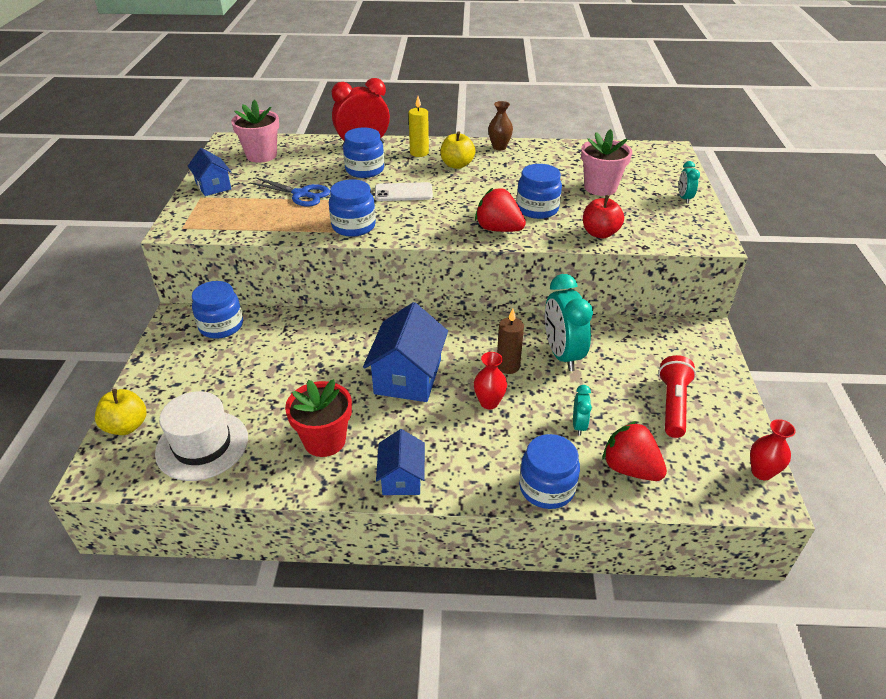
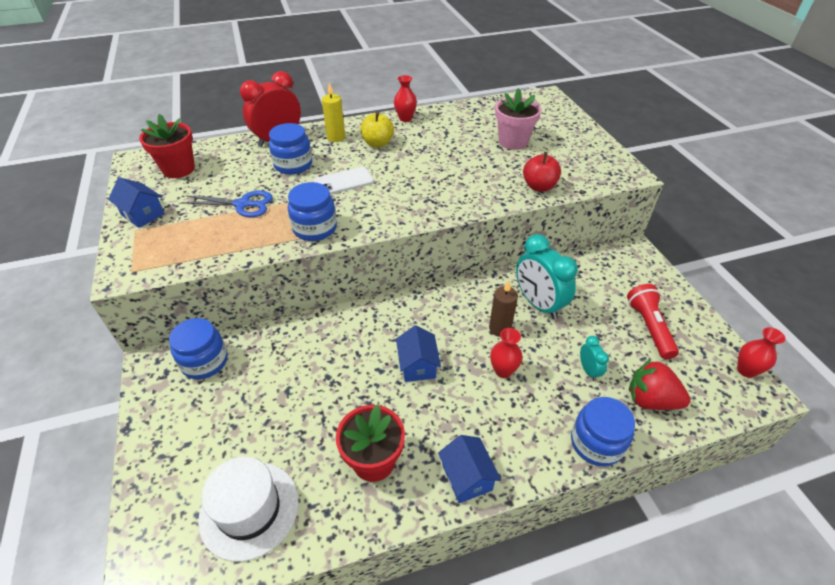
camera: 20 degrees left, 5 degrees up
(126, 426) = (152, 515): yellow apple -> none
(261, 155) = (178, 169): pink flower pot -> red flower pot
(408, 376) = (418, 365): blue house -> blue house, size x0.59
(498, 229) = (451, 201): red strawberry -> none
(499, 147) = (405, 118): brown vase -> red vase
(537, 209) = (473, 174): blue jar -> none
(684, 198) = (584, 139): turquoise clock -> none

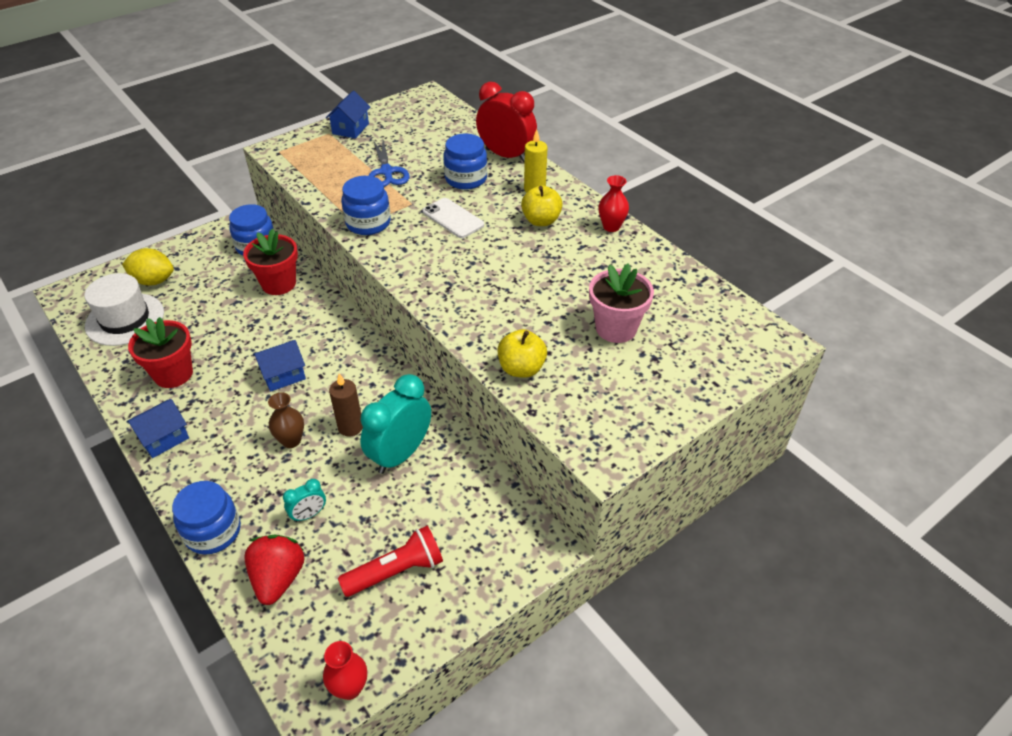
camera: 70 degrees right, 0 degrees up
(178, 169) = (423, 120): red flower pot -> red flower pot (279, 284)
(194, 471) = (154, 281): none -> yellow lemon
(503, 371) = (291, 440): red vase -> brown vase
(539, 186) = (521, 368): red apple -> yellow apple

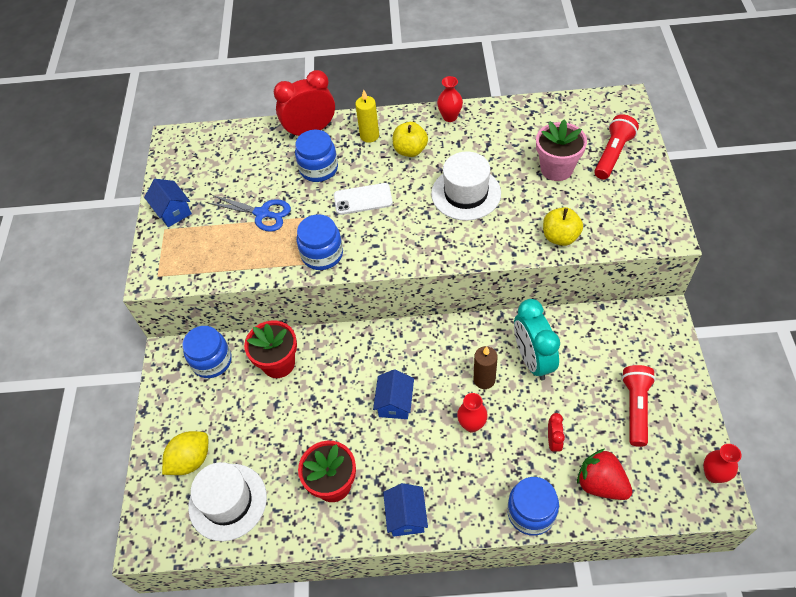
camera: 50 degrees left, 10 degrees up
(291, 440) = (472, 424): brown vase -> red vase
(309, 515) = (553, 441): turquoise clock -> red clock
(519, 278) = (466, 193): none -> white hat
(682, 364) = (613, 154): none -> red flashlight

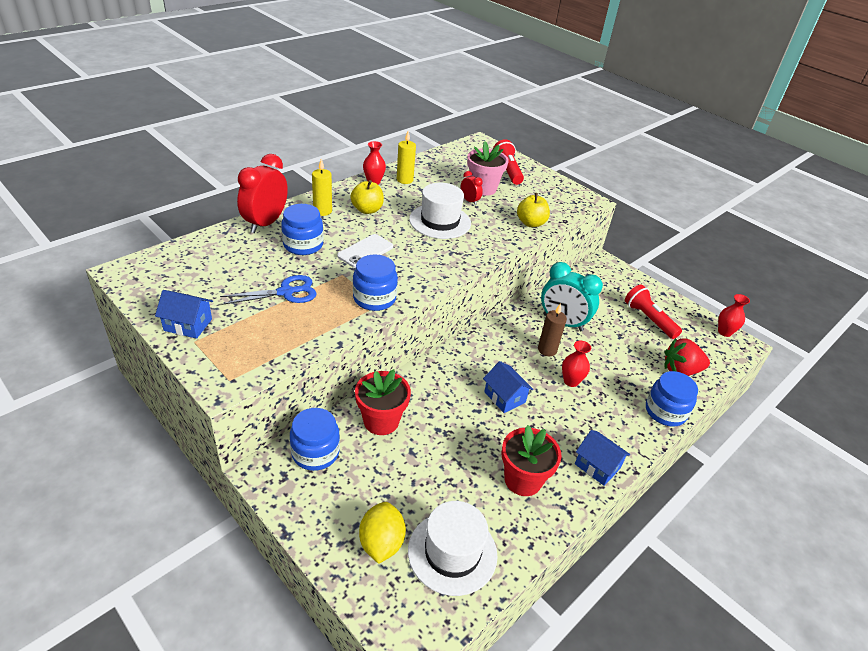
camera: 50 degrees left, 15 degrees down
(483, 126) = (404, 180): none -> yellow candle
(553, 441) = (629, 362): red clock -> red clock (469, 201)

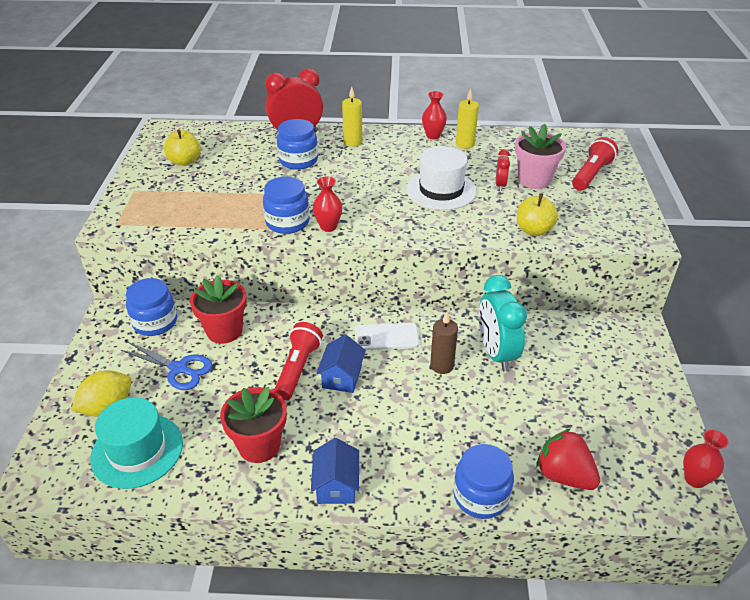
camera: 50 degrees right, 0 degrees up
(188, 325) = (147, 178): blue house -> none
(286, 292) = (234, 187): blue scissors -> blue scissors (178, 369)
(365, 251) = (337, 185): white phone -> white phone (386, 337)
(367, 210) = (390, 155): yellow apple -> yellow apple (185, 161)
(452, 552) = (137, 450): white hat -> turquoise hat
(571, 381) = (423, 405): red vase -> red vase (328, 226)
(649, 319) = (607, 407): red flashlight -> red flashlight (298, 368)

